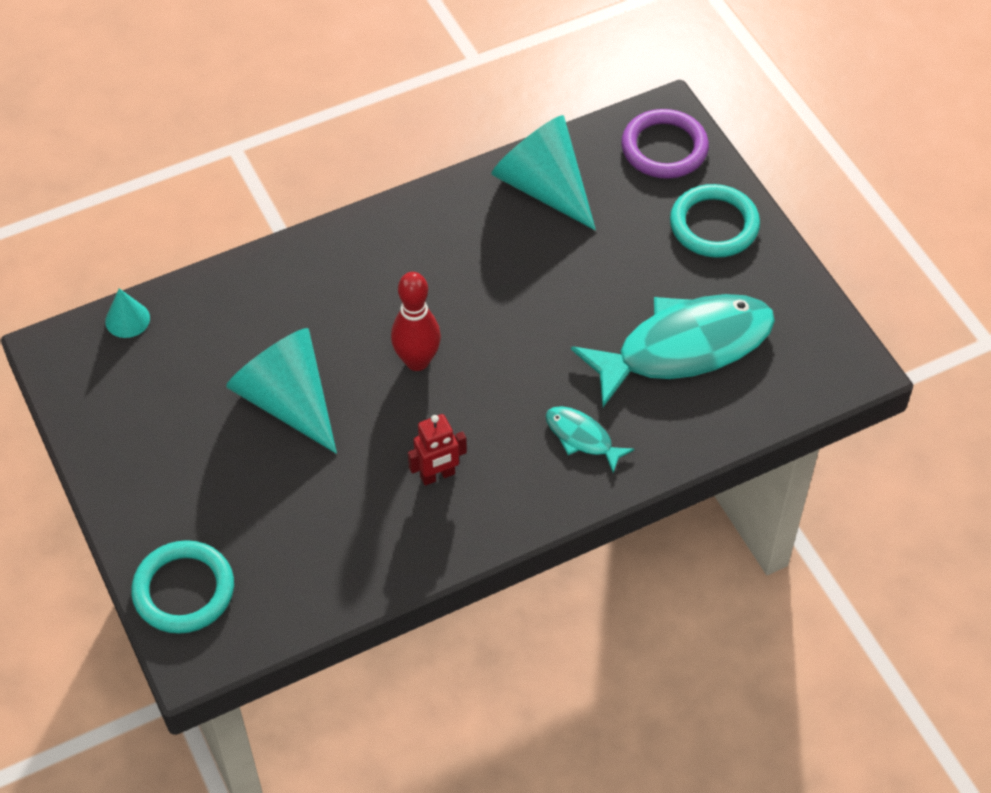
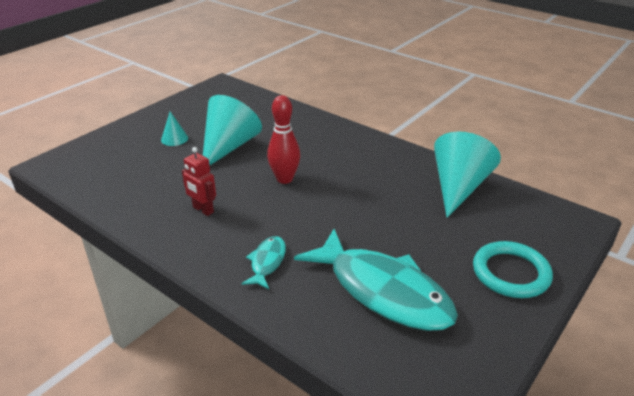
camera: 65 degrees right, 20 degrees down
(127, 319) = (250, 94): turquoise cone -> turquoise cone (174, 139)
(184, 590) = (89, 151): turquoise ring -> none
(664, 148) = (550, 228): purple ring -> none

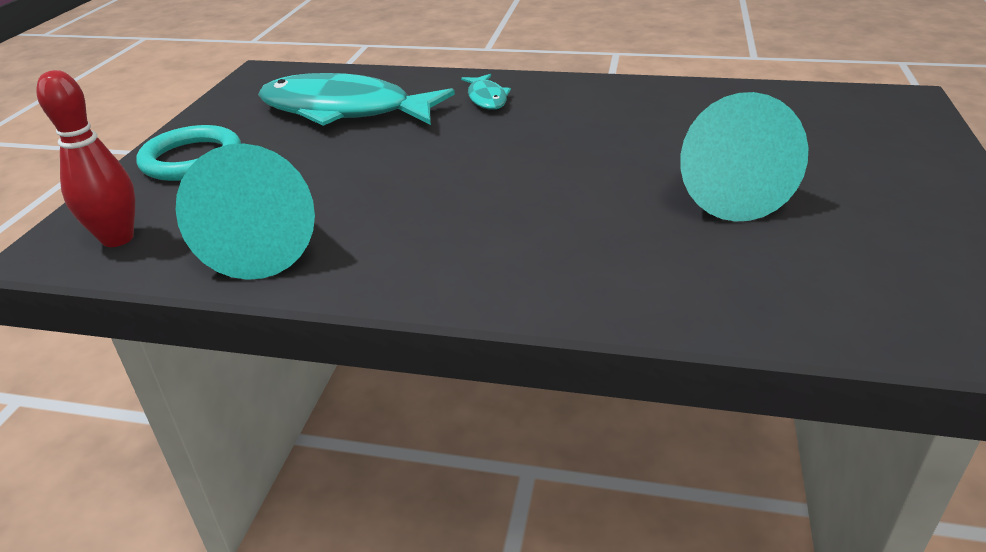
camera: 155 degrees right, 0 degrees up
(174, 139) = (835, 176): turquoise cone -> none
(203, 210) = (622, 114): red robot -> none
(284, 179) = (566, 174): red bowling pin -> red bowling pin (117, 239)

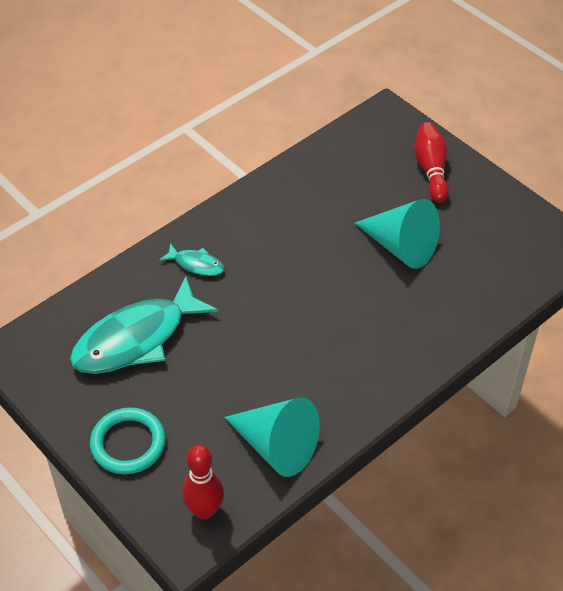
camera: 55 degrees left, 15 degrees up
(892, 158) = (431, 170): none -> red bowling pin

